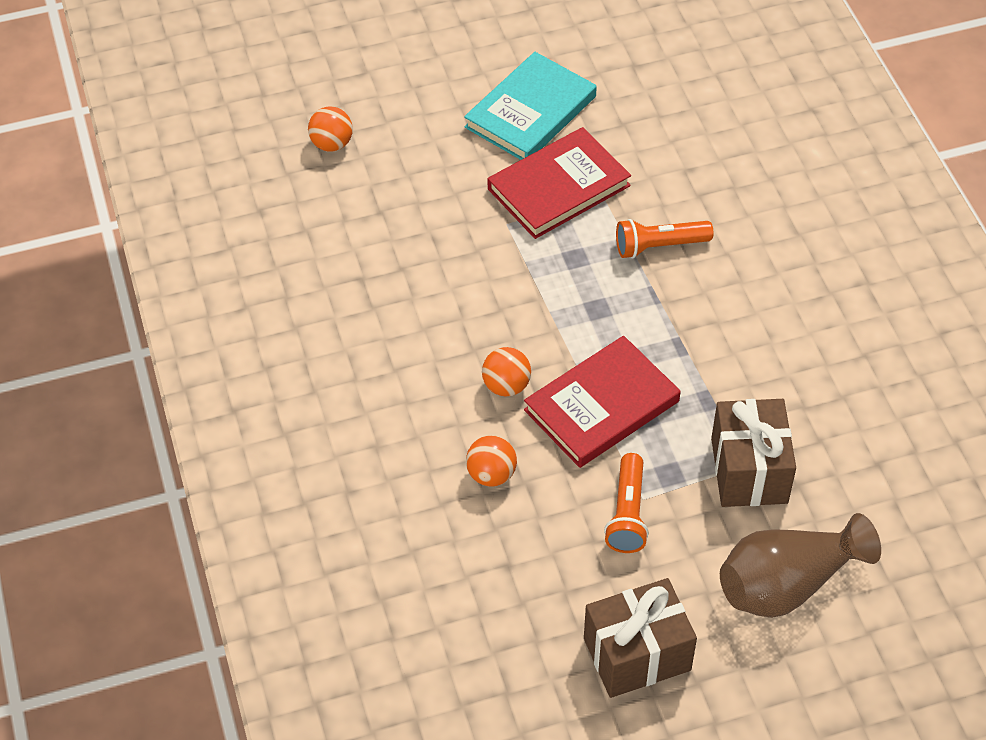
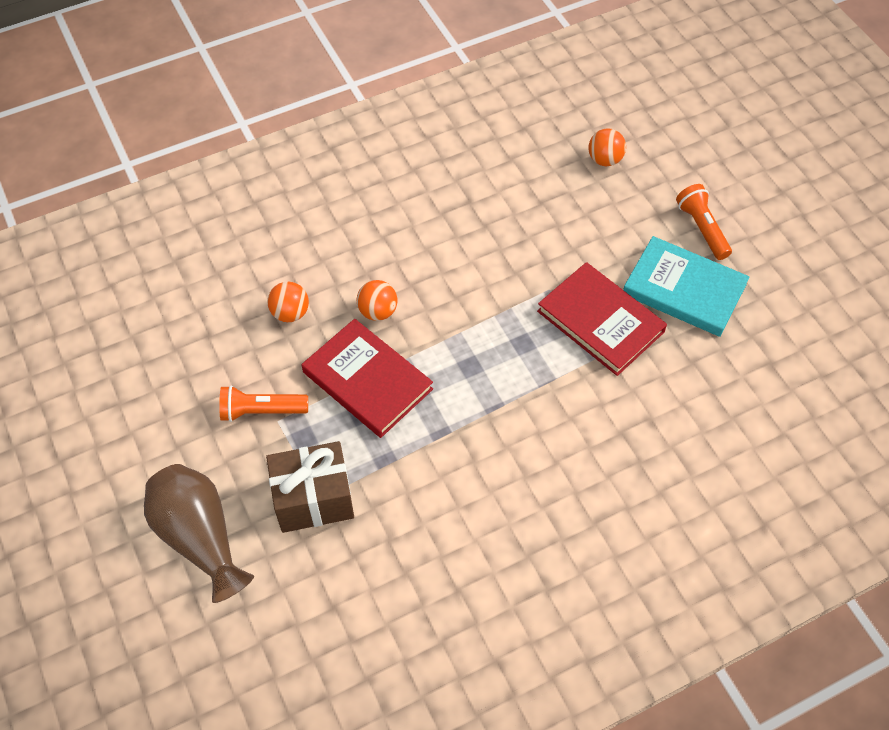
camera: 80 degrees right, 5 degrees up
(637, 654) = (131, 431): brown gift -> none
(659, 246) = (551, 406): orange flashlight -> orange flashlight (702, 228)

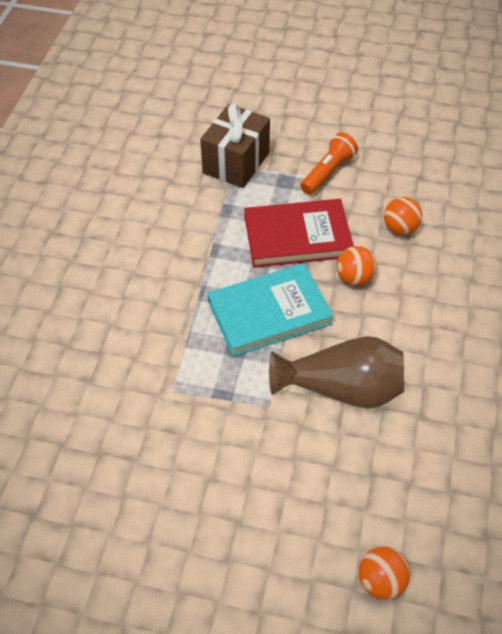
camera: 130 degrees right, 5 degrees down
(200, 537) = (265, 106): brown vase -> brown vase (342, 389)
(600, 321) = (202, 417): red book -> none
(684, 290) = (168, 512): turquoise book -> turquoise book (269, 312)
(702, 228) = (215, 596): orange flashlight -> none

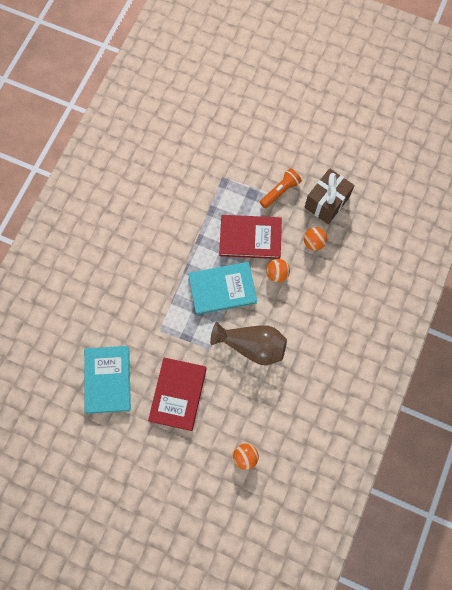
camera: 10 degrees right, 20 degrees up
(89, 487) = (108, 380): none -> turquoise book
(227, 490) = (178, 394): none -> red book
(236, 163) = (224, 174): brown gift -> brown gift (326, 202)

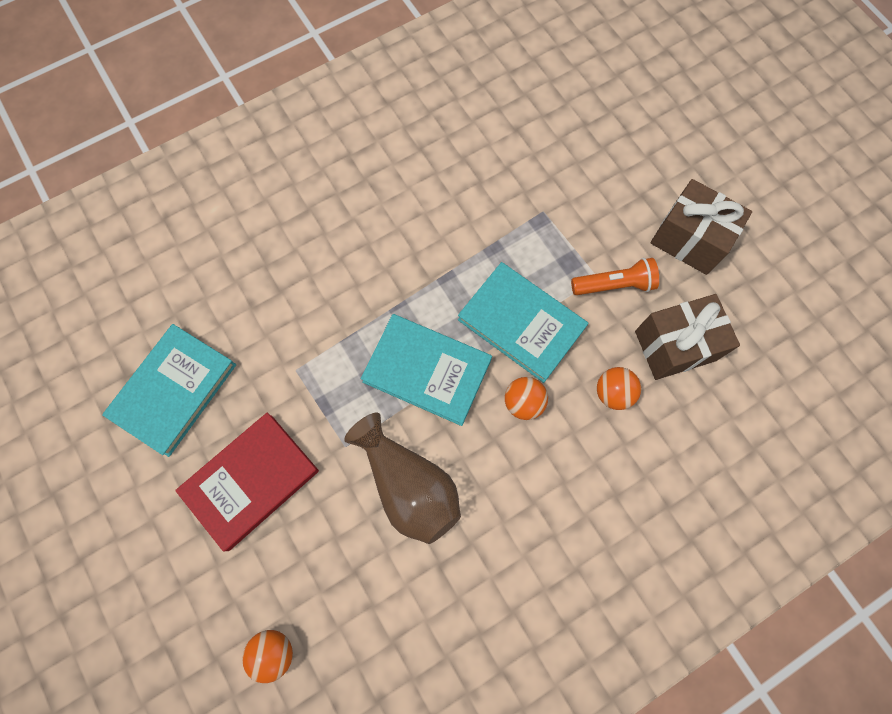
camera: 35 degrees right, 0 degrees up
(250, 238) = (521, 323): red book -> turquoise book
(300, 147) = (689, 239): none -> brown gift

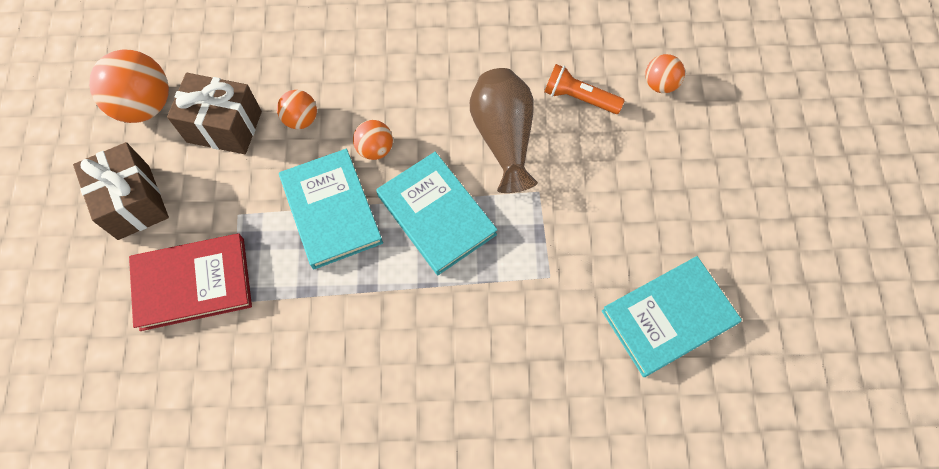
camera: 150 degrees left, 5 degrees down
(250, 481) = (629, 205): red book -> red book (193, 283)
(614, 285) = (229, 199): orange flashlight -> orange flashlight (579, 98)
(762, 325) = (145, 105): none -> orange ball

